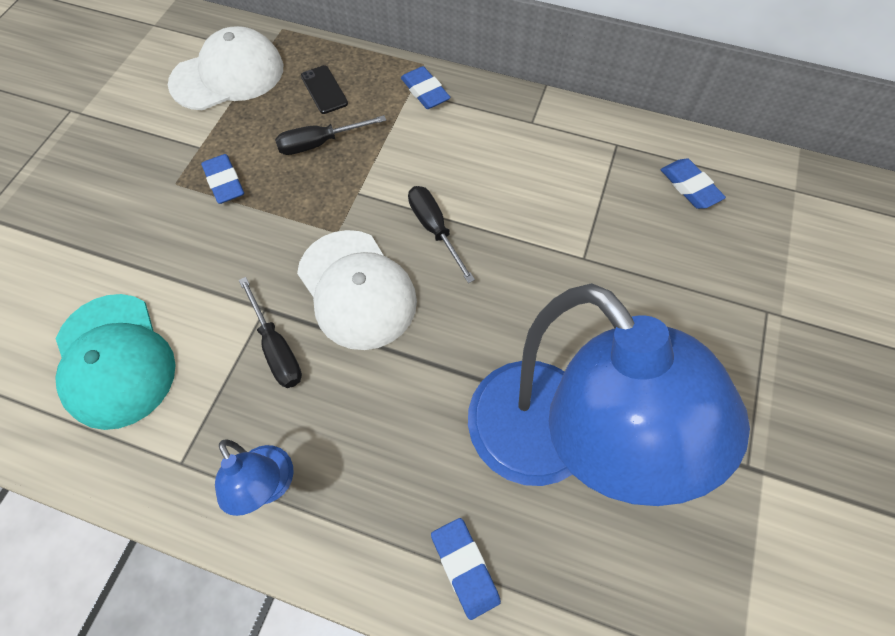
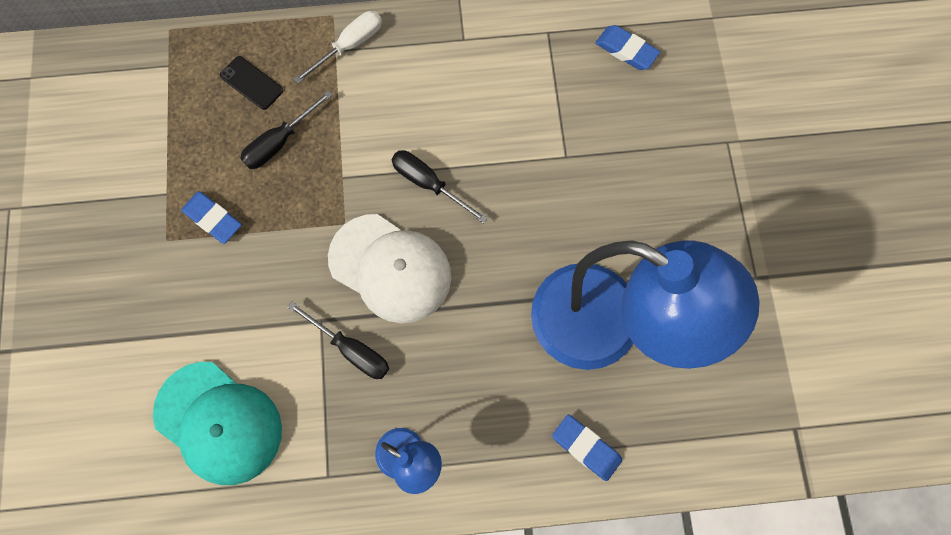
camera: 25 degrees left, 10 degrees up
(228, 75) = (146, 105): white cap -> none
(425, 92) = (349, 46): blue eraser -> white screwdriver

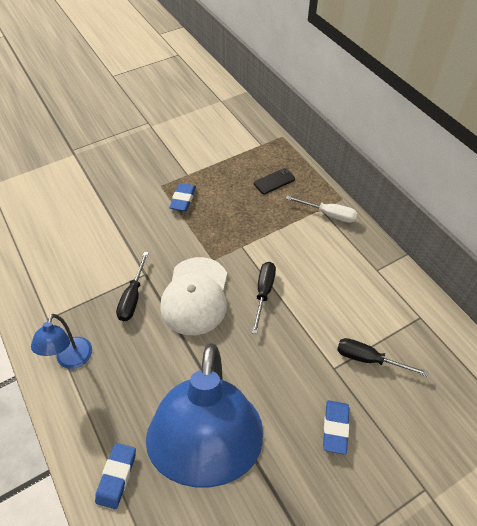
camera: 65 degrees right, 20 degrees down
(219, 422) = (64, 252): turquoise cap -> none
(251, 83) = (274, 181): black phone -> black phone turned 45 degrees clockwise
(280, 142) = (246, 208): black screwdriver -> black screwdriver (368, 359)
(626, 50) = (446, 375): blue eraser -> blue eraser (335, 428)

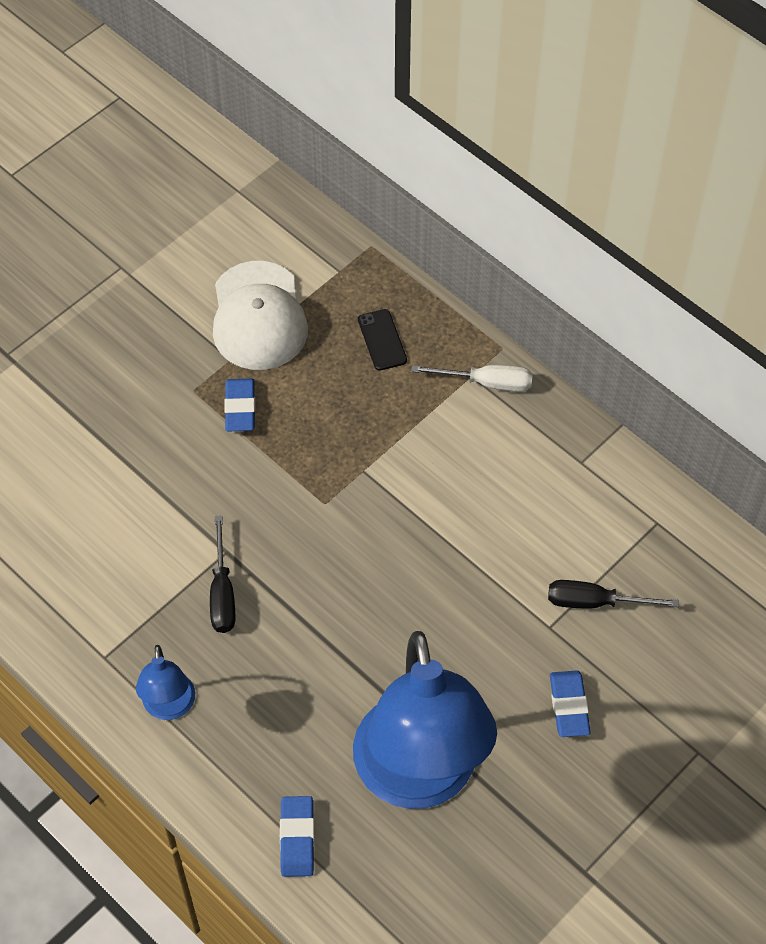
camera: 15 degrees left, 5 degrees up
(195, 296) = (317, 568): white cap -> white cap (258, 316)
(263, 293) = (419, 539): black screwdriver -> none
(274, 181) = (382, 340): black phone -> black phone turned 60 degrees counterclockwise

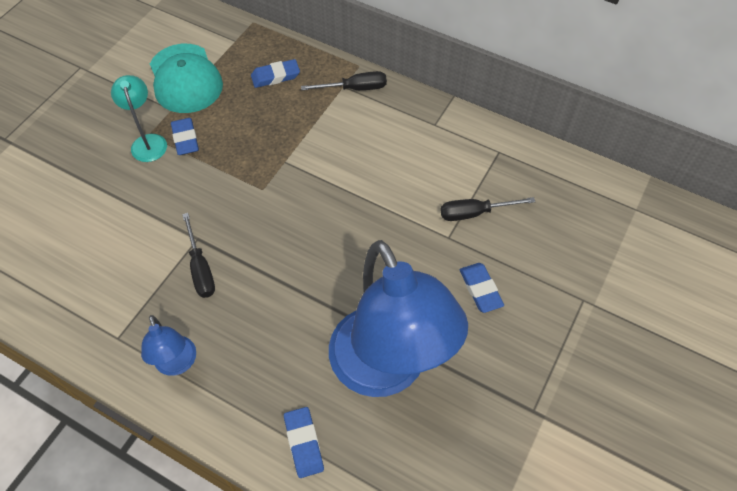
camera: 15 degrees left, 0 degrees up
(190, 401) = (148, 142): none -> turquoise lamp
(258, 316) = (185, 79): white cap -> turquoise cap
(382, 340) = (275, 76): black phone -> blue eraser
(486, 383) = (355, 88): white screwdriver -> black screwdriver

